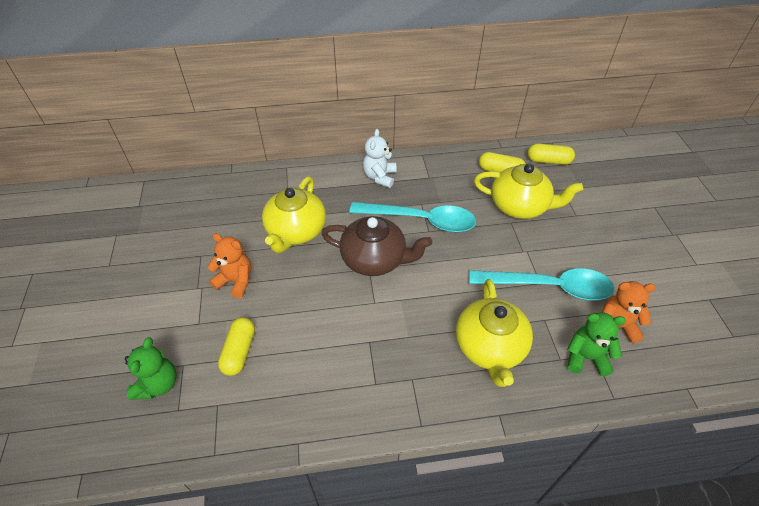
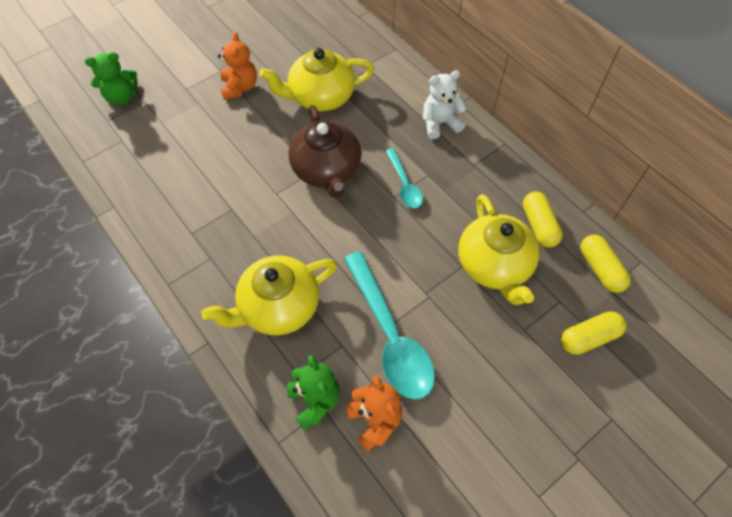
camera: 60 degrees right, 10 degrees up
(239, 351) = (174, 128): yellow capsule -> yellow capsule (589, 338)
(421, 220) = (404, 185): turquoise spoon -> turquoise spoon, size x0.53

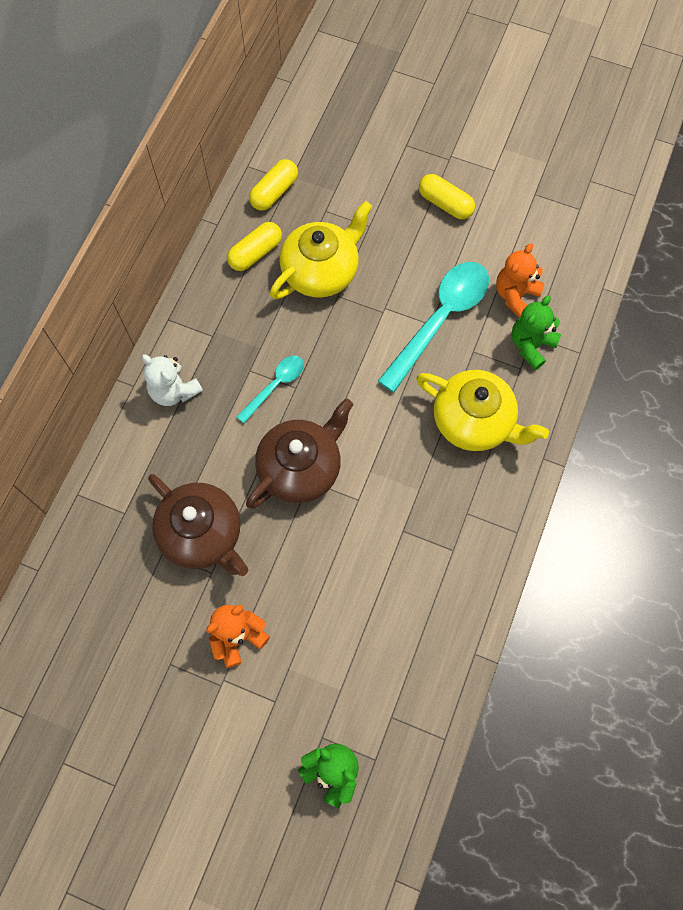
camera: 120 degrees left, 10 degrees up
(320, 97) = (202, 534): yellow teapot -> brown teapot
(589, 338) = (347, 180): yellow capsule -> yellow capsule (445, 204)

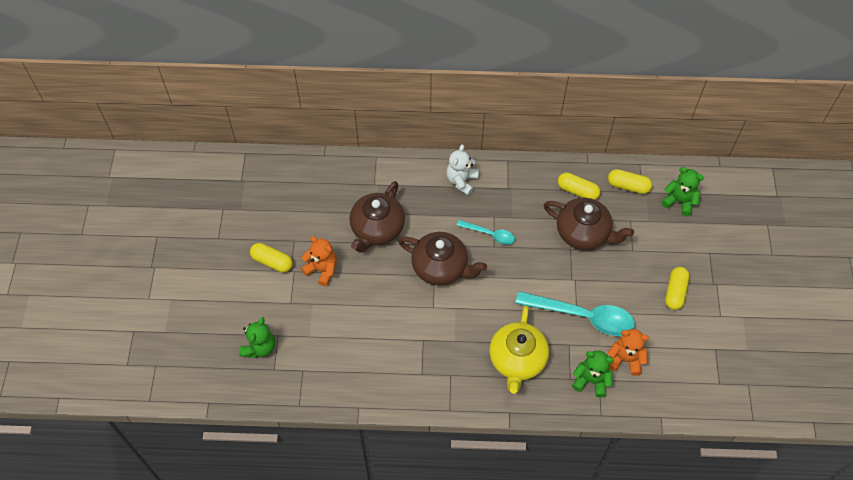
camera: 70 degrees right, 10 degrees down
(193, 709) = (272, 261): none -> yellow capsule
(321, 145) = (679, 201): none -> green teddy bear
(321, 271) = (583, 233): yellow teapot -> brown teapot

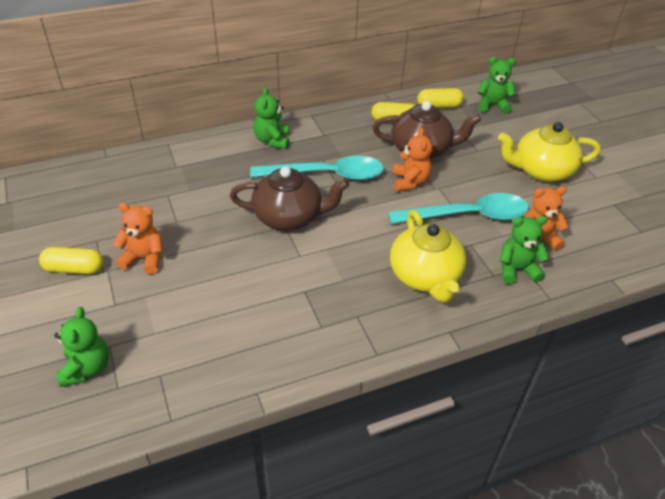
camera: 25 degrees left, 15 degrees down
(377, 229) = (197, 203): brown teapot -> none
(461, 181) = (272, 141): white teddy bear -> green teddy bear
(490, 234) = (327, 175): turquoise spoon -> turquoise spoon, size x1.89
(554, 265) = (410, 182): none -> orange teddy bear
(675, 292) = (541, 171): yellow capsule -> yellow teapot

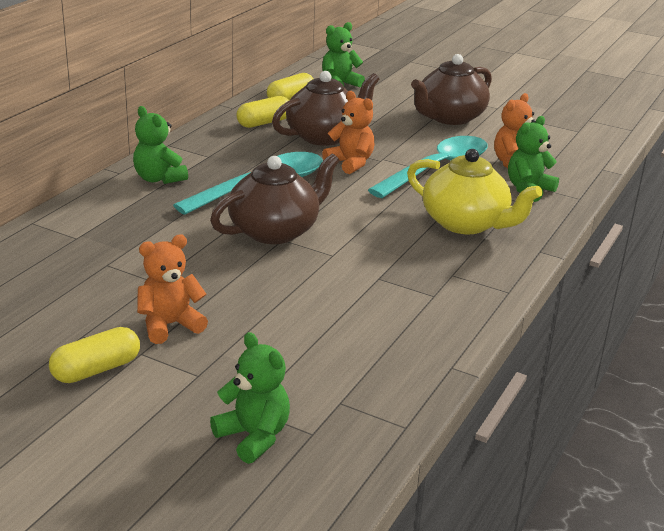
camera: 40 degrees left, 15 degrees down
(541, 171) = (449, 117): yellow teapot -> brown teapot

